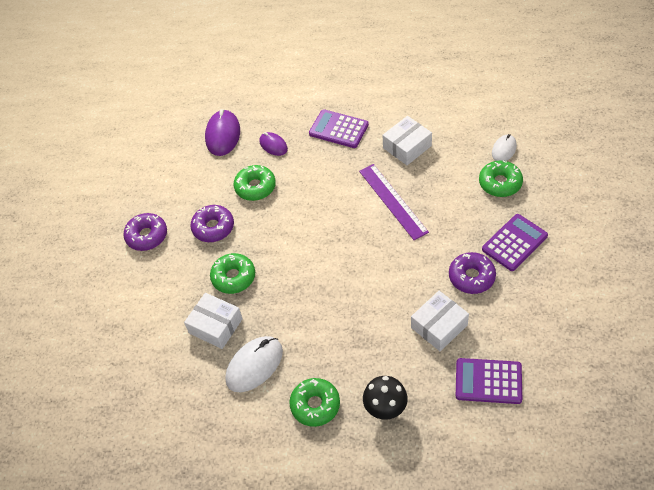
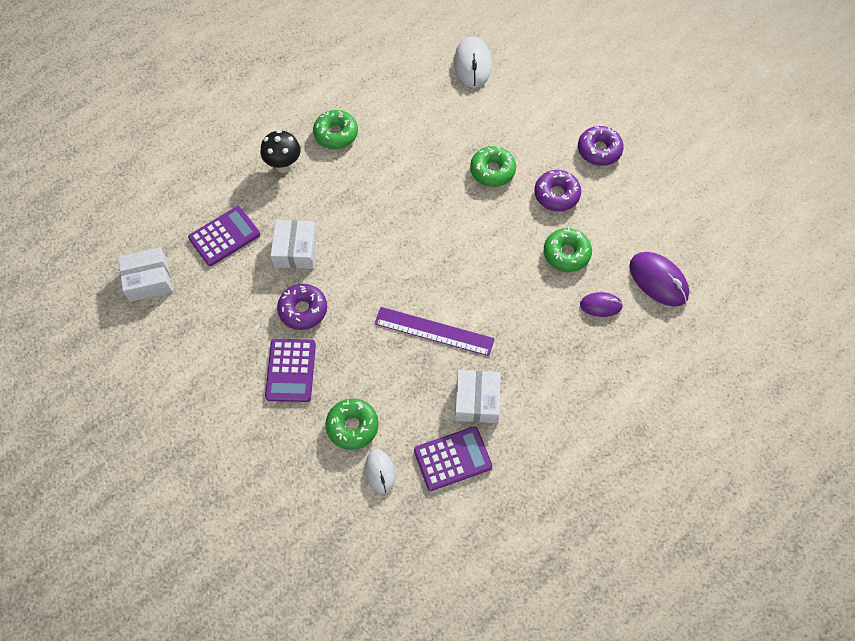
camera: 130 degrees right, 10 degrees up
(215, 326) = (463, 130): white box -> white box (148, 280)
(254, 365) = (405, 127): white mouse -> white mouse (472, 64)
(338, 129) = (561, 370): purple calculator -> purple calculator (452, 458)

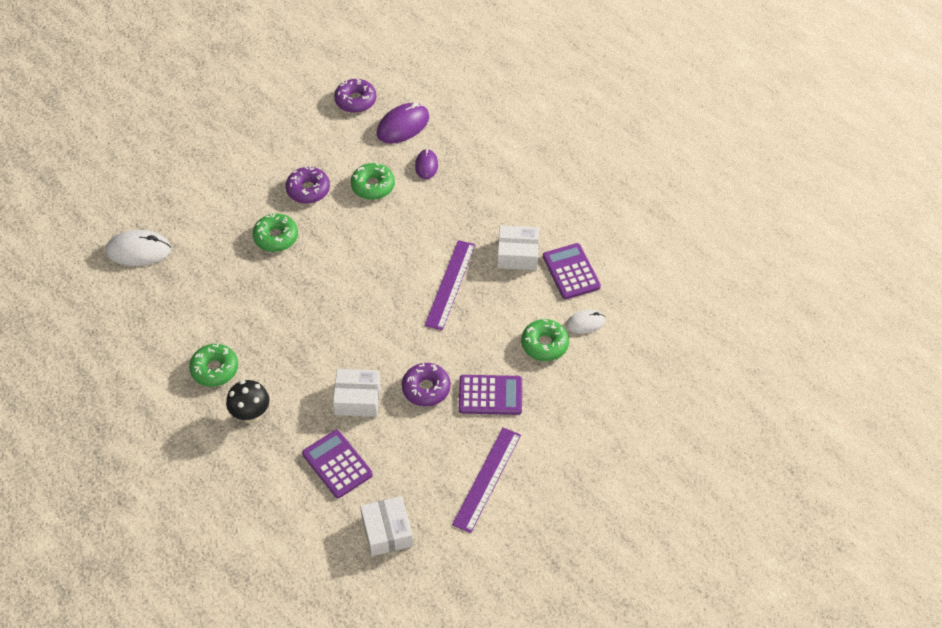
camera: 90 degrees left, 10 degrees down
(193, 366) = (487, 479): none -> purple ruler
(599, 150) = (260, 156): purple donut -> purple donut (355, 100)

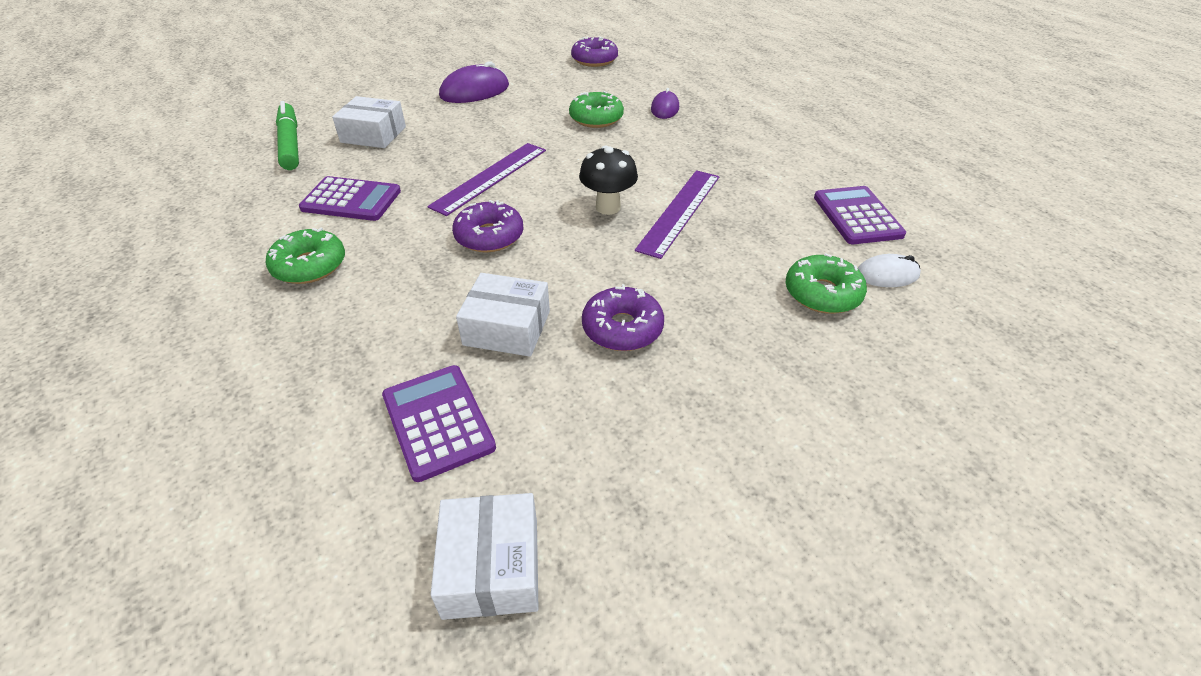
camera: 10 degrees right, 10 degrees down
(138, 250) = (290, 143): white mouse -> green marker
(251, 415) = (330, 329): black mushroom -> black mushroom (608, 207)
(276, 237) = (462, 148): green donut -> none
(308, 190) = (517, 115): purple donut -> purple donut (489, 236)
(403, 126) = (643, 79): purple mouse -> purple mouse (474, 91)
(487, 479) = (715, 490): purple ruler -> purple ruler (490, 177)
(490, 395) = (730, 351): purple calculator -> purple calculator (351, 200)
(518, 254) = (778, 192): white box -> white box (373, 134)

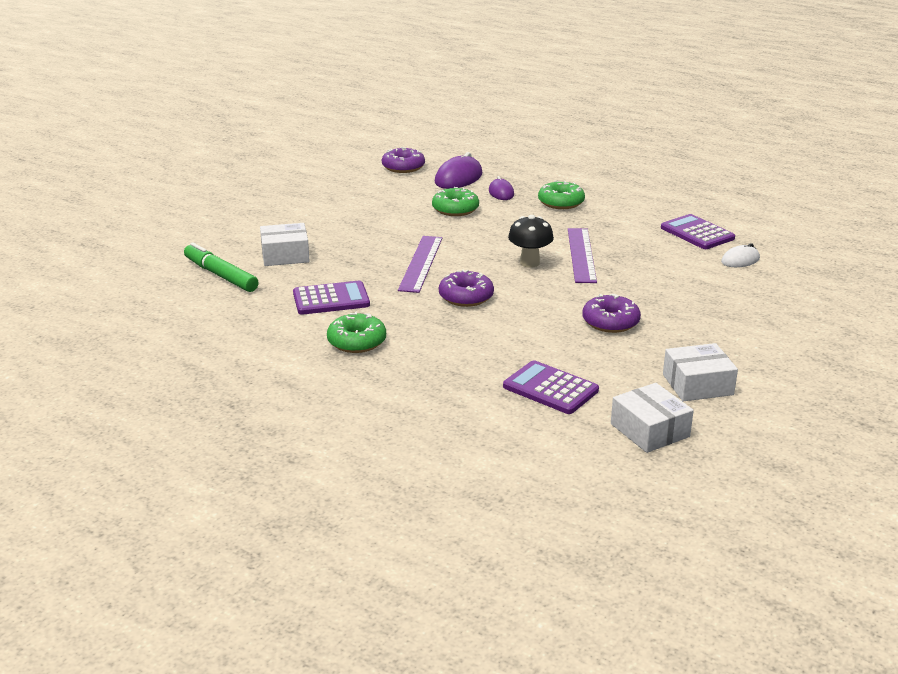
camera: 25 degrees left, 15 degrees down
(474, 91) = (330, 209): purple mouse -> purple mouse (458, 178)
(507, 328) = (539, 339): white box -> white box (697, 384)
(822, 293) = (711, 278): green donut -> green donut (561, 202)

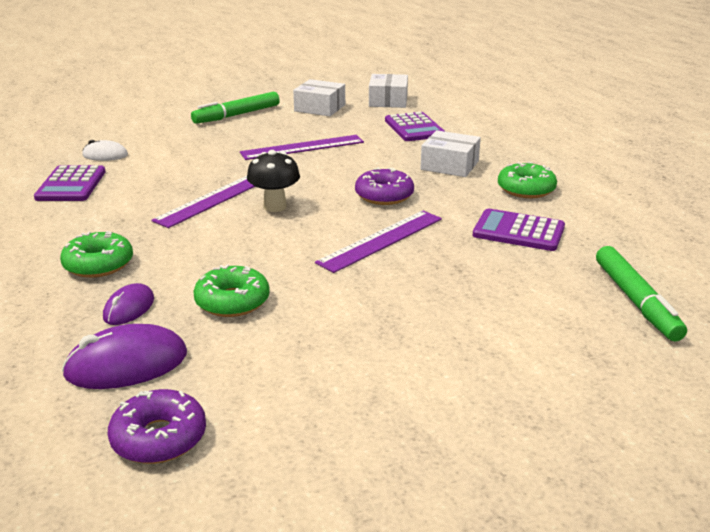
camera: 145 degrees left, 0 degrees up
(285, 255) = (532, 304): white box -> white box (449, 165)
(610, 322) = (302, 147): purple donut -> purple ruler
(751, 341) = (237, 115): none -> green marker

